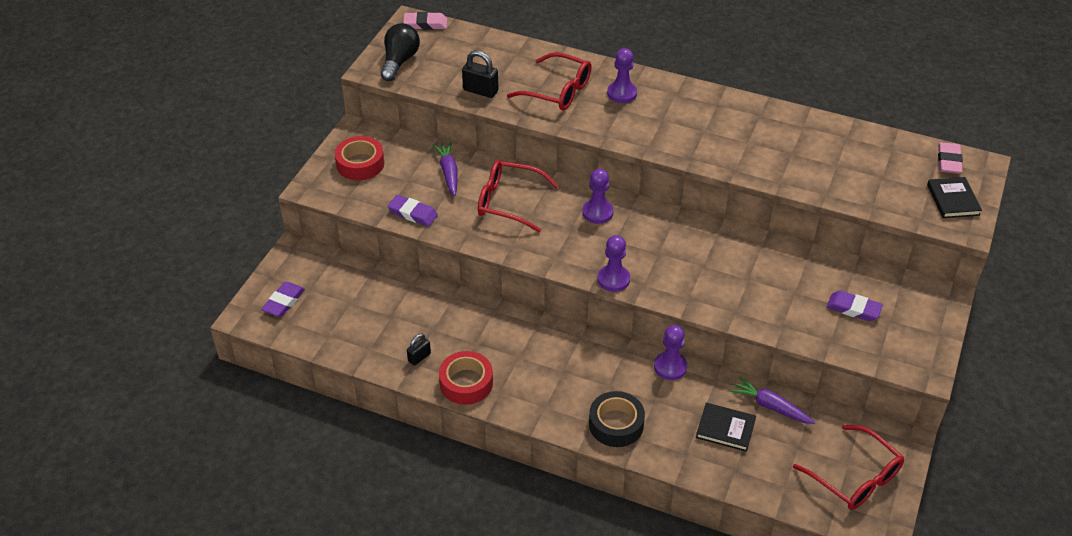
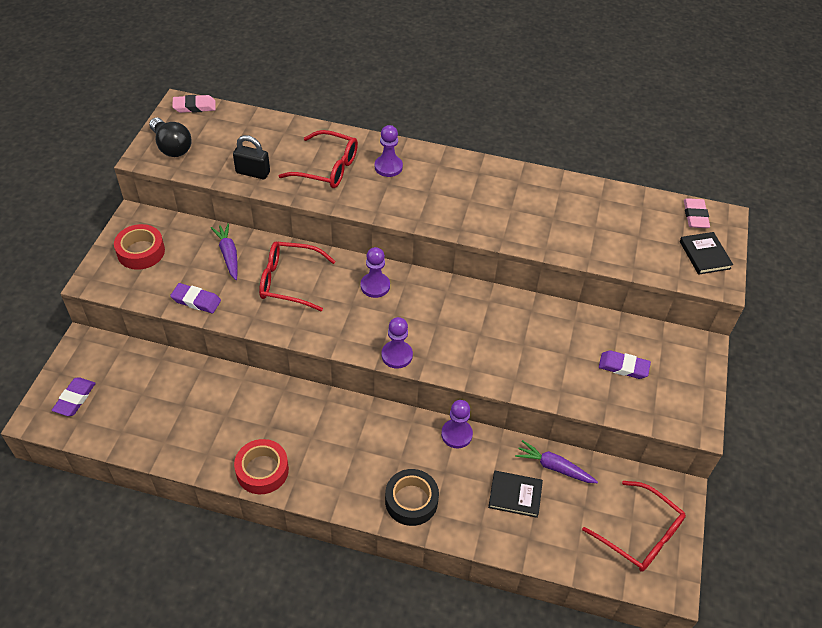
camera: 10 degrees left, 5 degrees up
(399, 61) = (171, 147): black light bulb -> black light bulb turned 135 degrees clockwise
(419, 357) = (214, 447): black padlock -> none

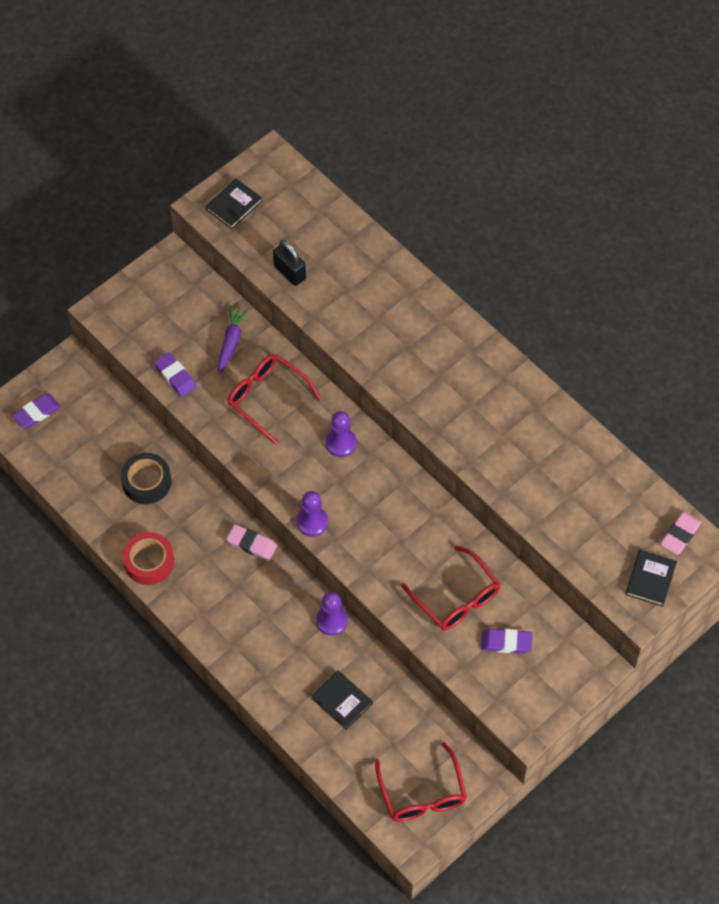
camera: 35 degrees right, 10 degrees up
(141, 252) = (157, 299): red tape -> none
(171, 147) = (234, 205): black light bulb -> black book
(194, 107) = (283, 165): pink eraser -> pink eraser (251, 544)
(327, 168) = (362, 301): red glasses -> red glasses (456, 598)
(388, 167) = (420, 328): purple pawn -> none
(411, 501) = (252, 656): black tape -> black tape (146, 482)
(554, 467) = (394, 696): purple carrot -> none
(623, 367) = (506, 642): purple eraser -> purple eraser turned 45 degrees counterclockwise

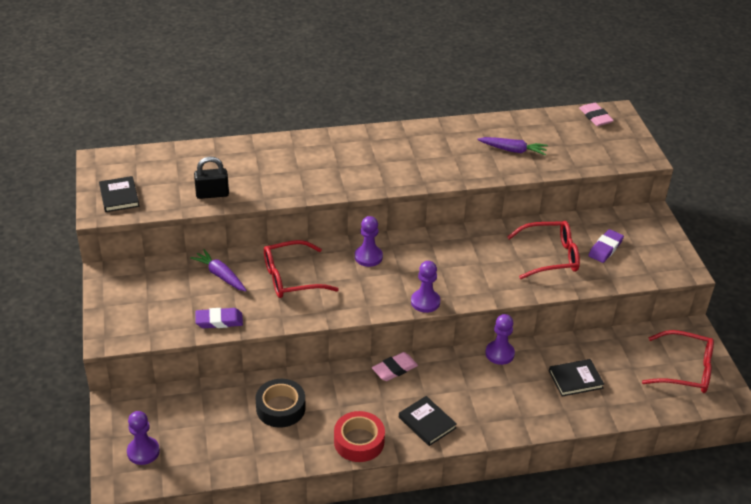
camera: 60 degrees left, 20 degrees down
(36, 413) = (143, 452): purple eraser -> purple pawn
(553, 484) = (513, 150): none -> purple carrot
(650, 579) = (621, 142): black book -> black book (427, 422)

